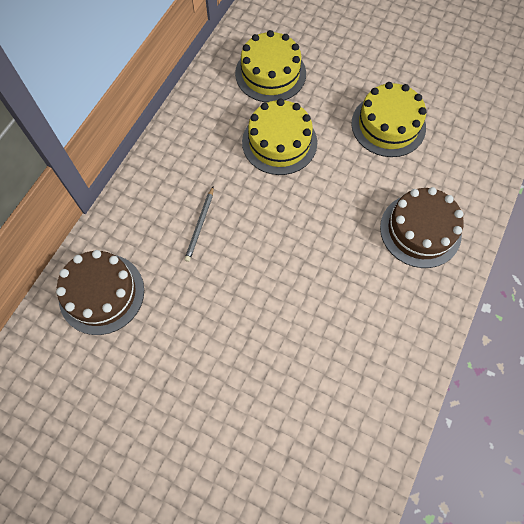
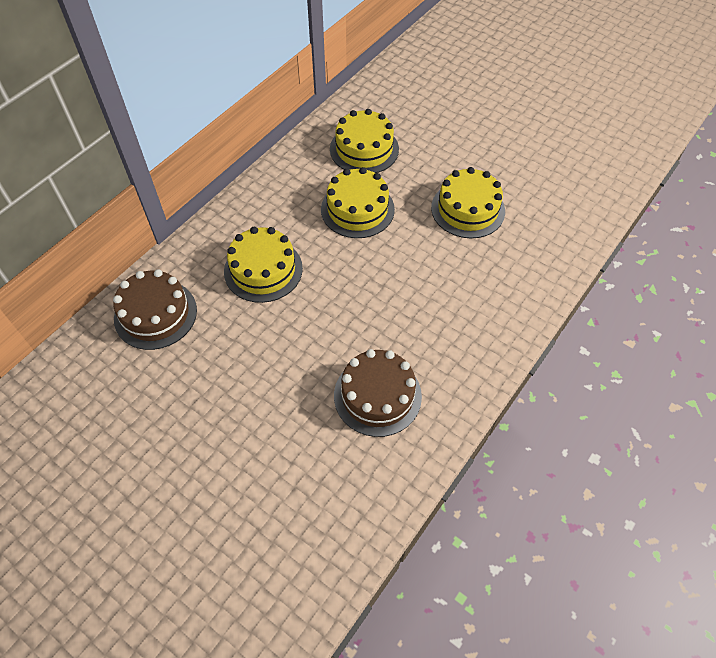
camera: 10 degrees right, 10 degrees down
(200, 225) = (263, 270): grey pencil -> yellow cake
(420, 230) = (476, 307): brown cake -> brown cake (377, 395)

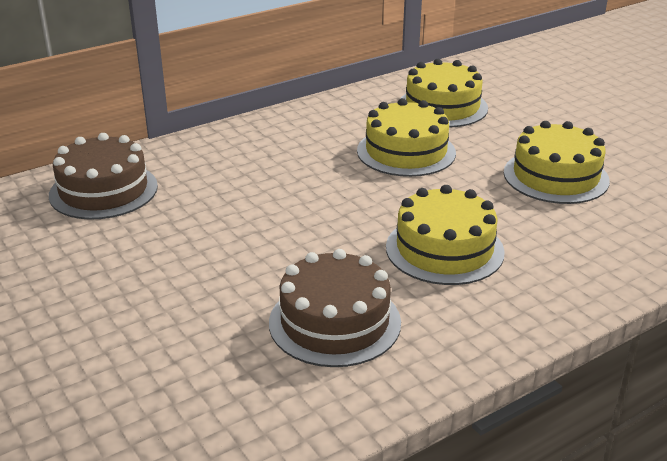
camera: 20 degrees right, 25 degrees down
(263, 270) = (256, 179): yellow cake -> yellow cake (444, 249)

